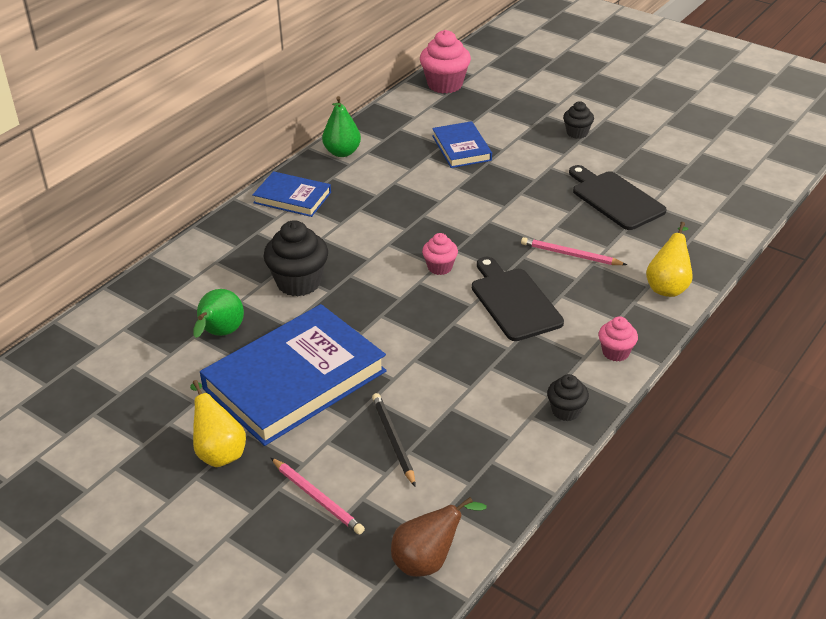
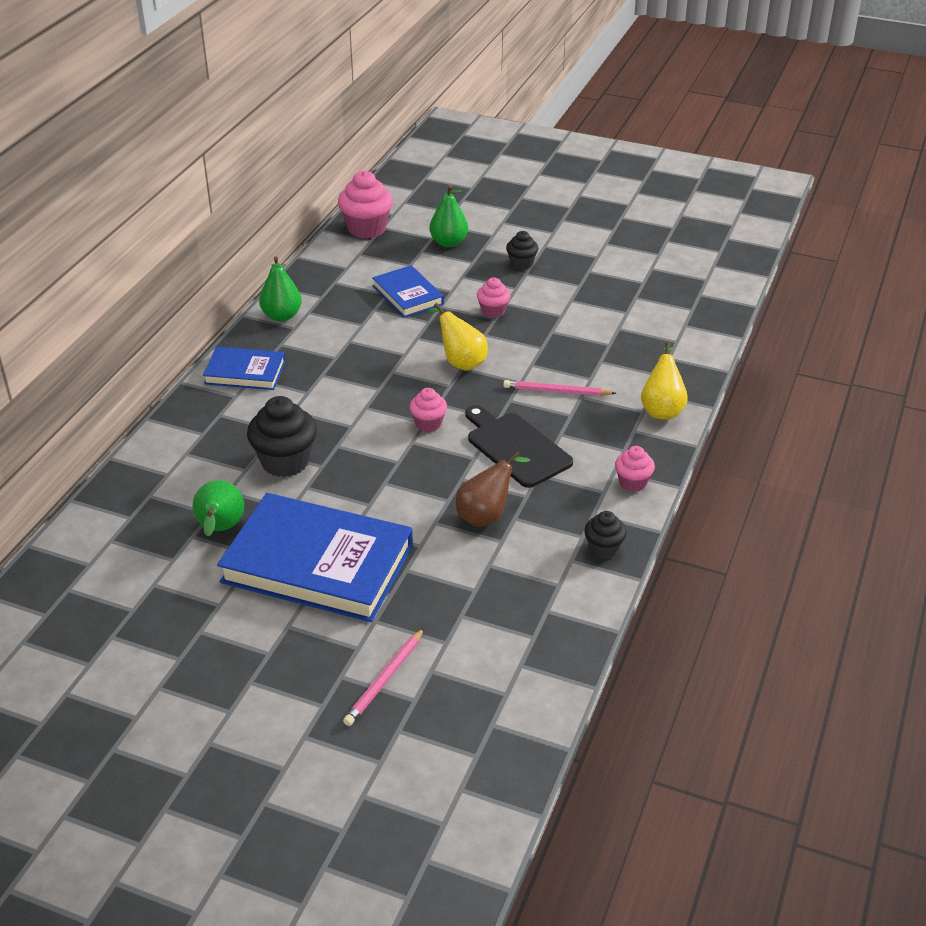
camera: 15 degrees left, 0 degrees up
(219, 452) = (265, 651): yellow pear -> yellow pear (461, 362)
(294, 380) = (318, 564): blue book -> blue book turned 75 degrees clockwise
(317, 498) = (385, 679): pink pencil -> pink pencil turned 90 degrees clockwise
(393, 440) = (442, 607): black pencil -> none
(428, 561) = (518, 719): brown pear -> brown pear (486, 516)
(515, 105) = (448, 242): none -> green pear
(535, 173) = (493, 311): none -> pink cupcake
(615, 199) = (582, 327): black cutting board -> none

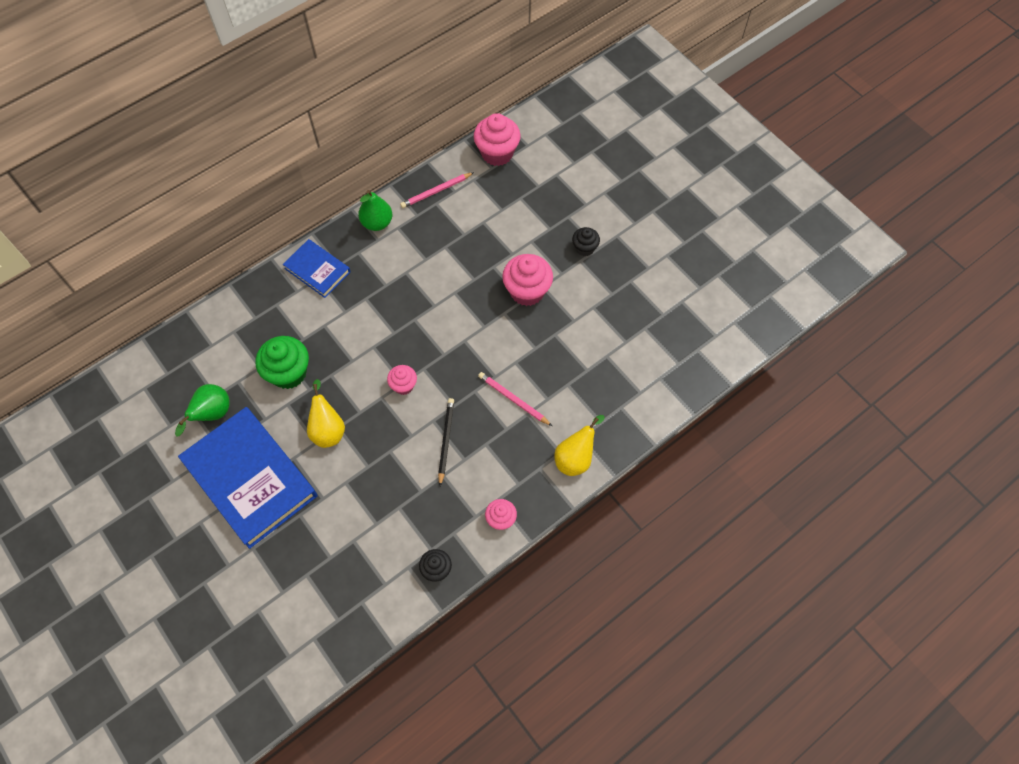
camera: 30 degrees right, 25 degrees up
(285, 462) = (289, 373): black cupcake -> green cupcake
(385, 679) = (227, 601): pink pencil -> pink pencil (436, 191)
(408, 295) = (478, 243): blue book -> none
(448, 242) = (547, 197): green pear -> none
(461, 362) = (467, 334): yellow pear -> yellow pear (328, 429)
(486, 516) = (382, 495): brown pear -> none
(493, 311) = (527, 291): pink cupcake -> pink cupcake, size x1.77
(516, 447) = (446, 441): black cutting board -> black pencil

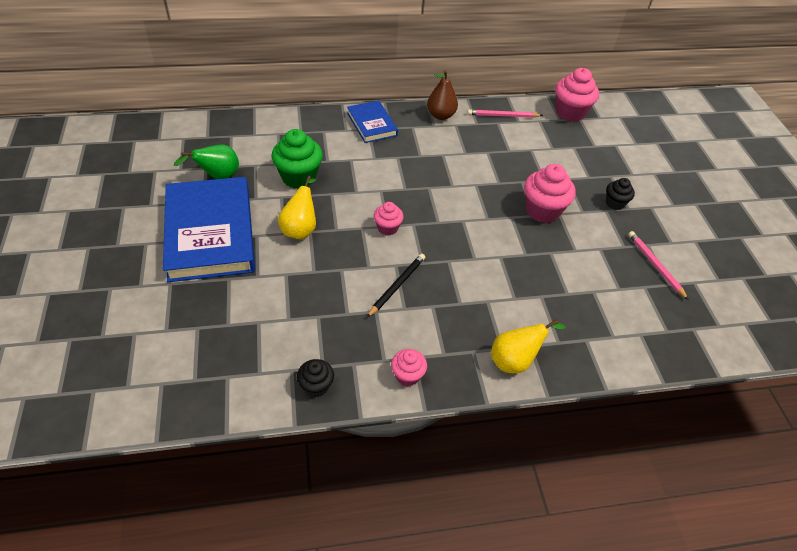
camera: 25 degrees right, 15 degrees down
(377, 223) = (440, 115): green pear -> brown pear
(513, 399) = (481, 284): pink pencil -> pink pencil (655, 265)

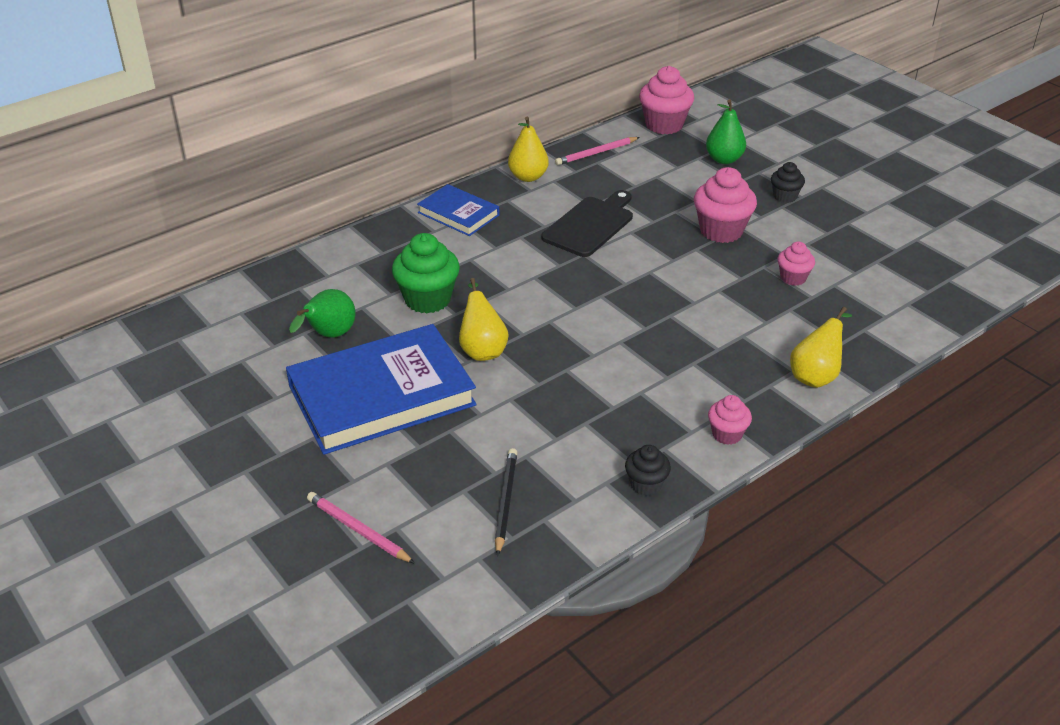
camera: 25 degrees left, 10 degrees down
(210, 233) = (381, 395): blue book -> blue book turned 75 degrees counterclockwise
(387, 228) = (577, 310): pink cupcake -> pink cupcake (793, 278)
(397, 286) = (640, 360): black pencil -> black pencil (506, 502)
(440, 115) = (528, 177): brown pear -> yellow pear
(452, 168) = (590, 225): none -> black cutting board
(592, 156) = (724, 159): none -> green pear
(655, 265) = (870, 238): pink pencil -> pink pencil (358, 530)

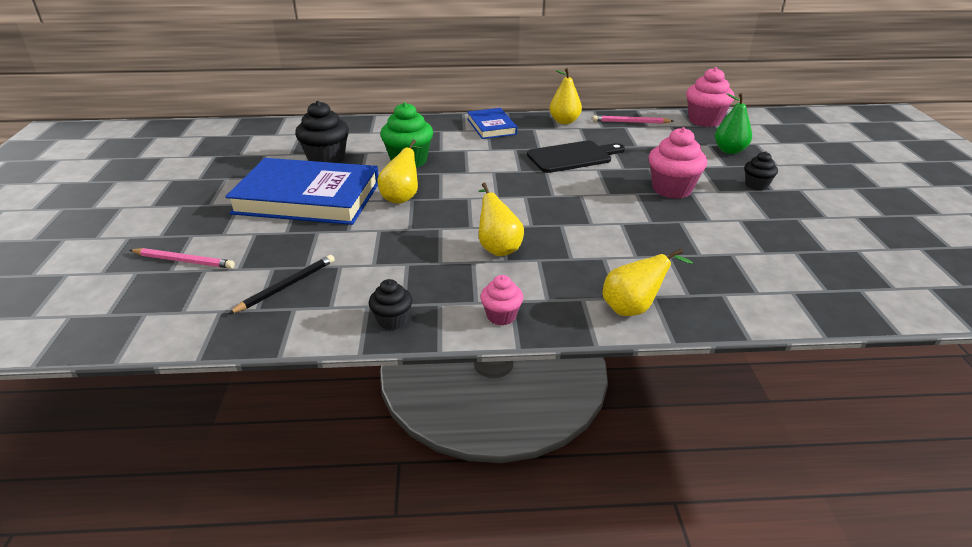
camera: 35 degrees right, 5 degrees down
(329, 336) = (326, 159): green pear -> black cupcake
(358, 530) = (183, 261): pink pencil -> pink pencil turned 120 degrees clockwise
(644, 367) = (498, 247): none -> yellow pear
(793, 278) = (698, 237): pink cupcake -> none

